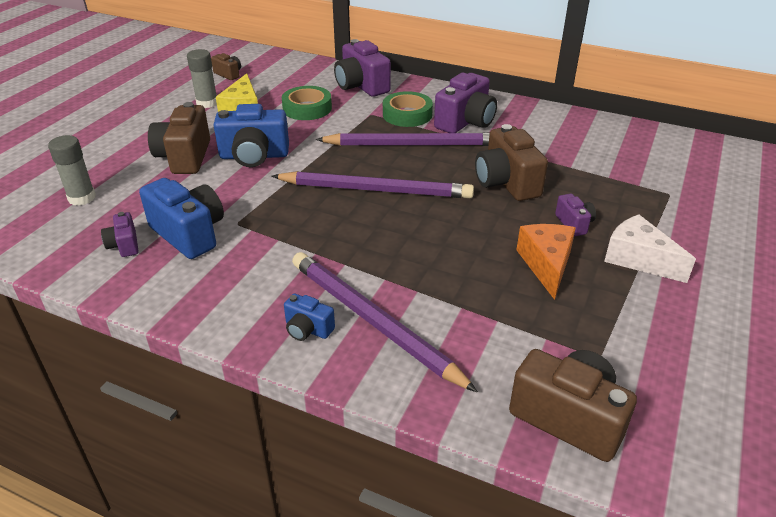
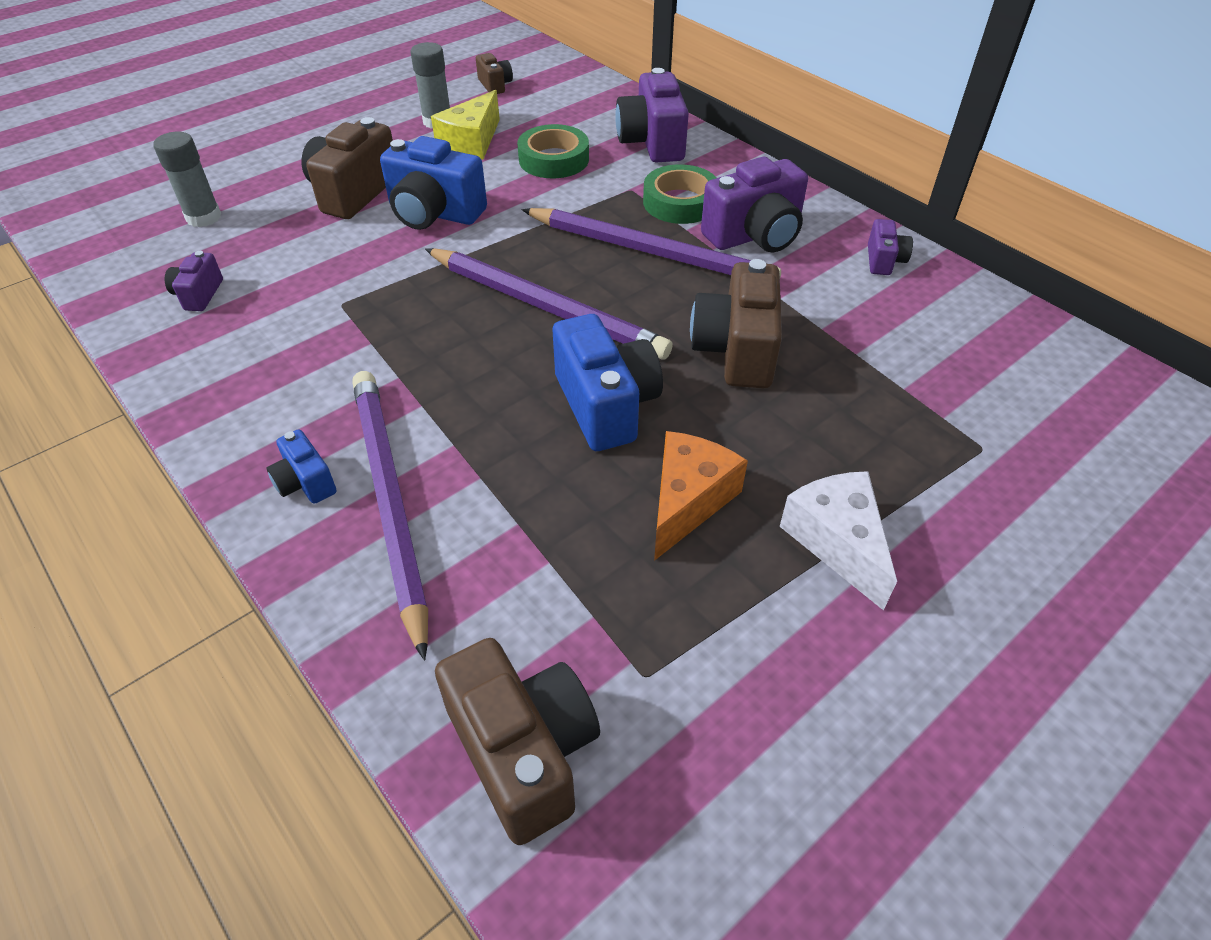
camera: 25 degrees right, 10 degrees up
(189, 234) = (277, 302): blue camera -> blue camera (606, 405)
(574, 224) = (784, 449): purple camera -> purple camera (884, 261)

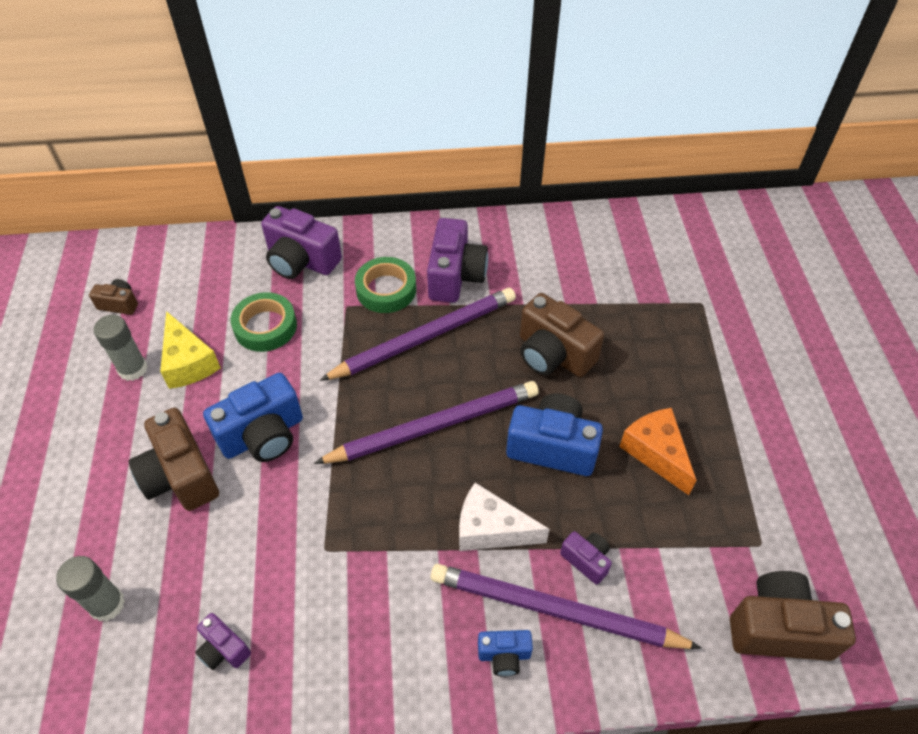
camera: 55 degrees left, 5 degrees up
(837, 541) = (724, 405): white cheese -> white cheese (491, 529)
(884, 261) = (530, 236): purple camera -> purple camera (586, 560)

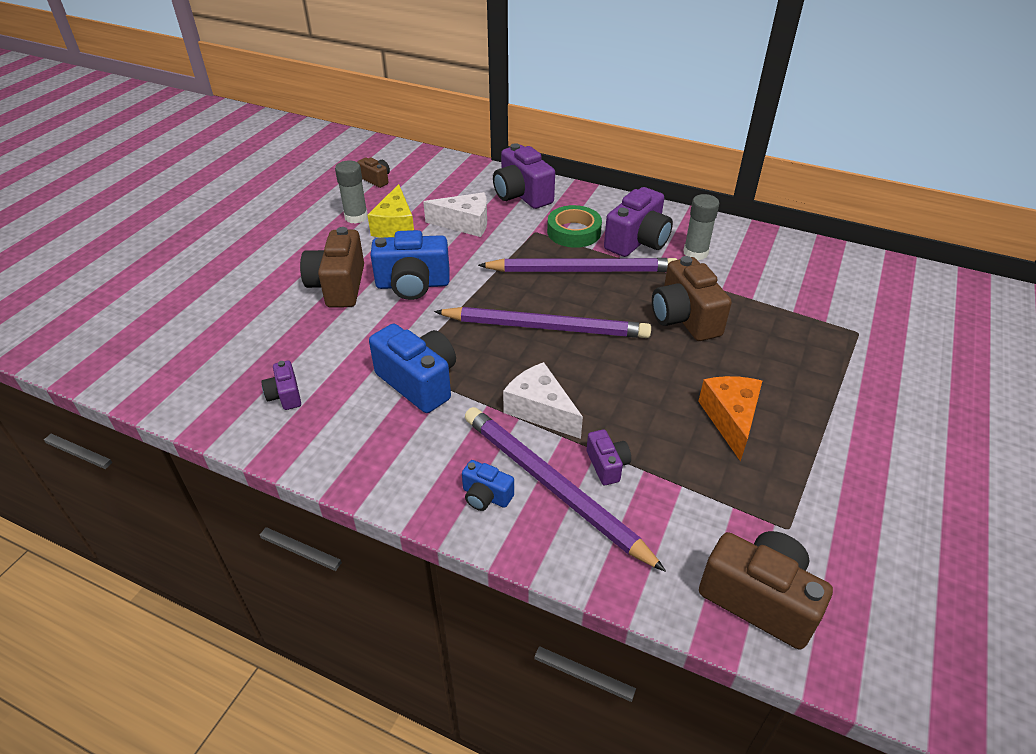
camera: 30 degrees right, 10 degrees down
(107, 604) = (234, 337): grey glue stick -> grey glue stick (695, 253)
(265, 326) = (465, 224): green tape -> white cheese
(552, 447) = (636, 378): blue camera -> blue camera (419, 382)

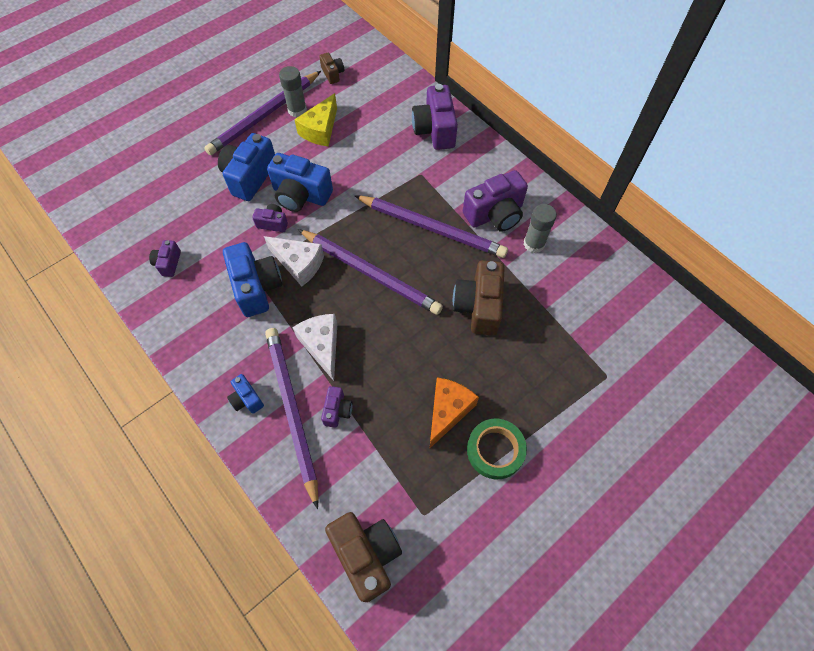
camera: 25 degrees right, 20 degrees up
(320, 231) = (264, 115): none -> purple pencil
(338, 286) = (250, 177): brown camera -> blue camera
(397, 318) = (273, 223): none -> purple camera
(465, 224) = (372, 146): white cheese -> white cheese (299, 264)
(574, 232) = (451, 185): green tape -> green tape (495, 450)

